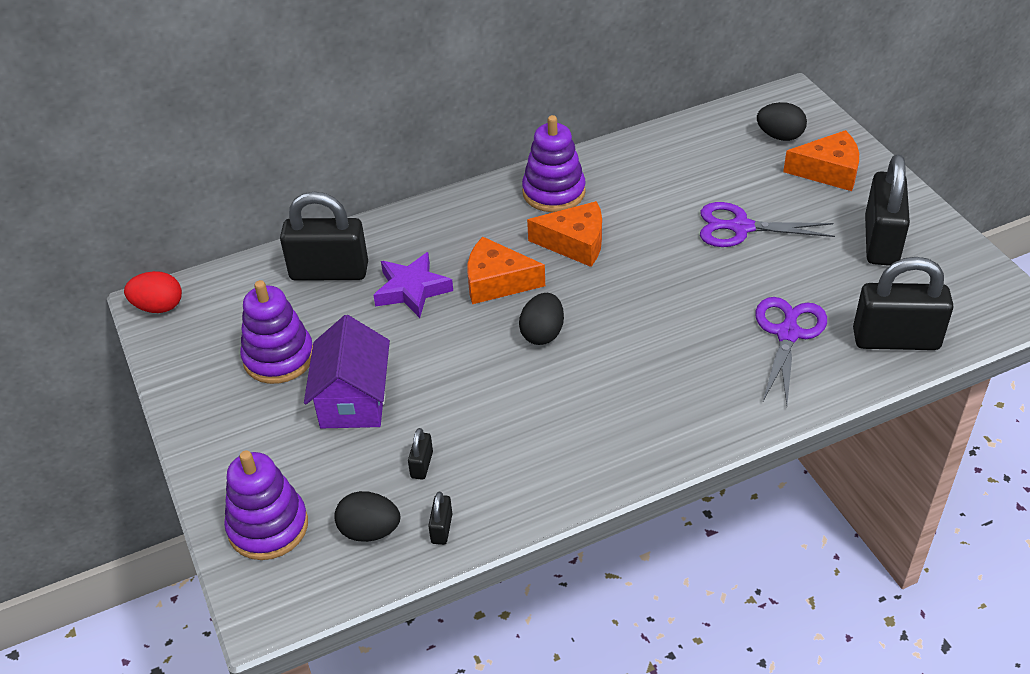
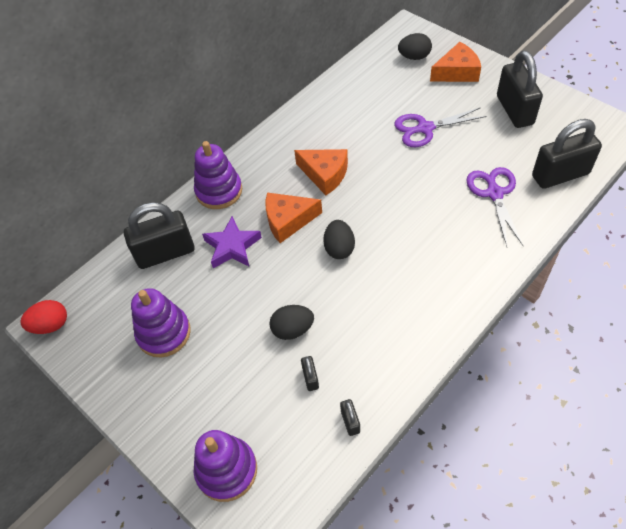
camera: 20 degrees left, 10 degrees up
(353, 400) = (236, 346): purple house -> none
(369, 531) = (301, 443): black egg -> black egg (292, 329)
(553, 192) = (291, 142): purple stacking toy -> purple stacking toy (219, 191)
(575, 243) = (325, 174): orange cheese -> orange cheese turned 45 degrees clockwise

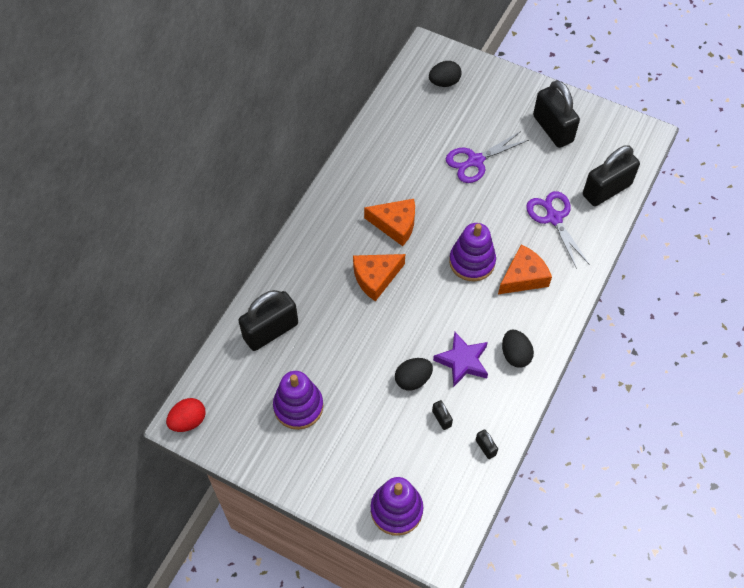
camera: 20 degrees left, 5 degrees up
(219, 191) = (299, 259): purple stacking toy -> purple stacking toy (472, 262)
(232, 246) = (332, 313): purple star -> purple star (462, 361)
(339, 248) = (431, 296): black egg -> black egg (515, 355)
(457, 72) = (490, 94): orange cheese -> orange cheese (523, 277)

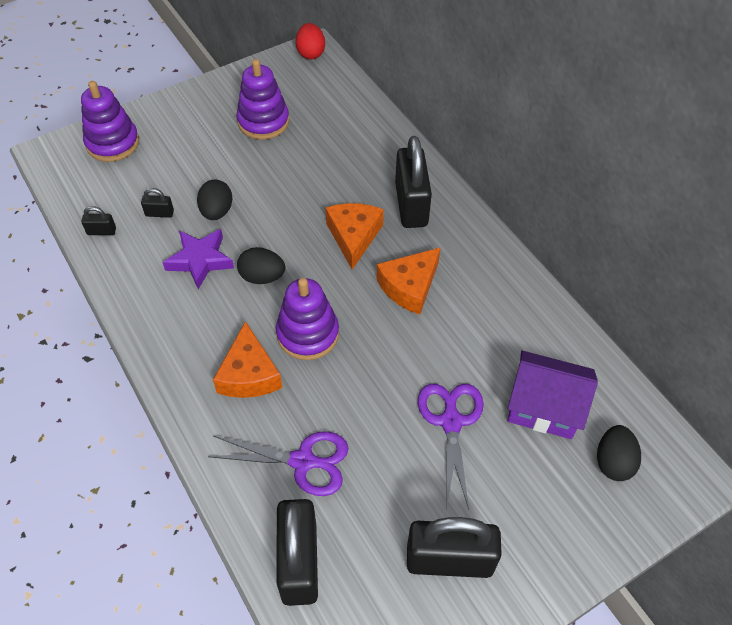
camera: 120 degrees right, 5 degrees down
(270, 331) = (355, 133): black padlock -> black padlock (411, 204)
(433, 123) = (544, 407): none -> purple house
(515, 355) = (167, 310): black egg -> black egg (262, 277)

